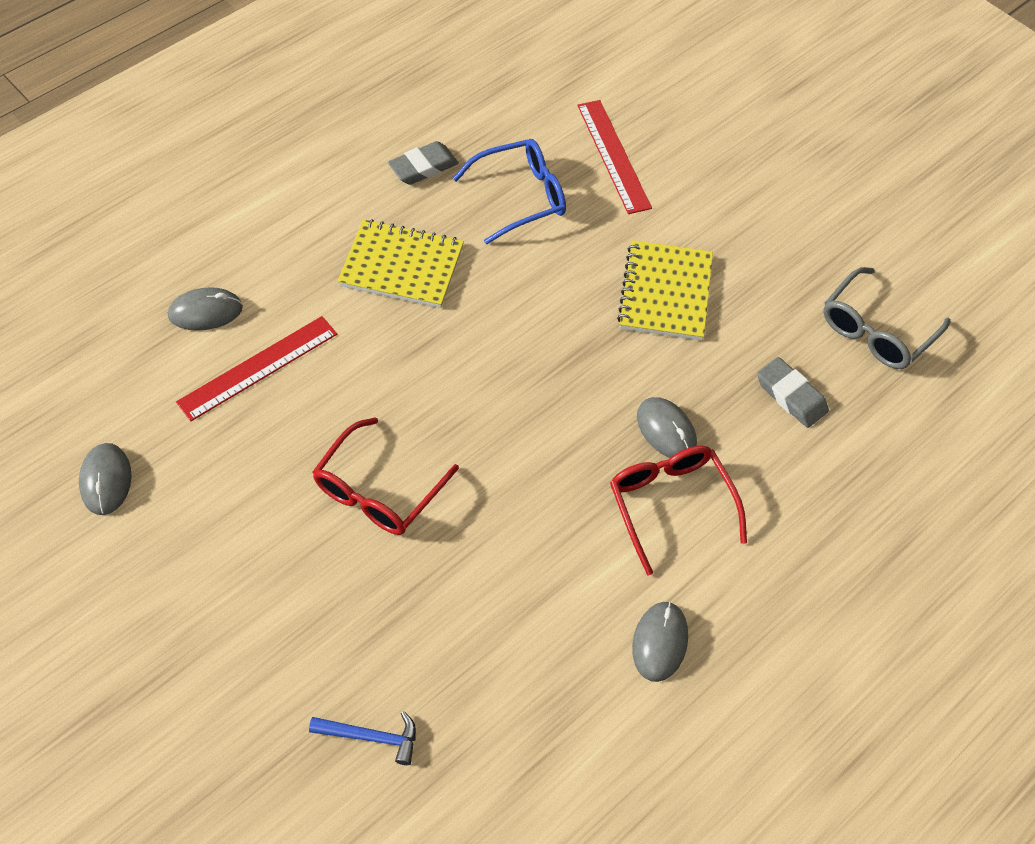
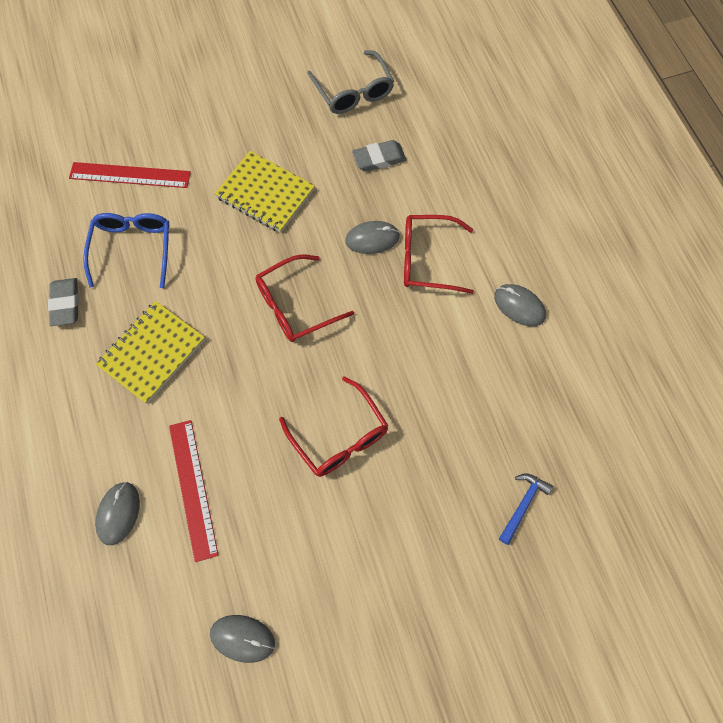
camera: 65 degrees left, 10 degrees up
(528, 381) = (295, 306): none -> red glasses

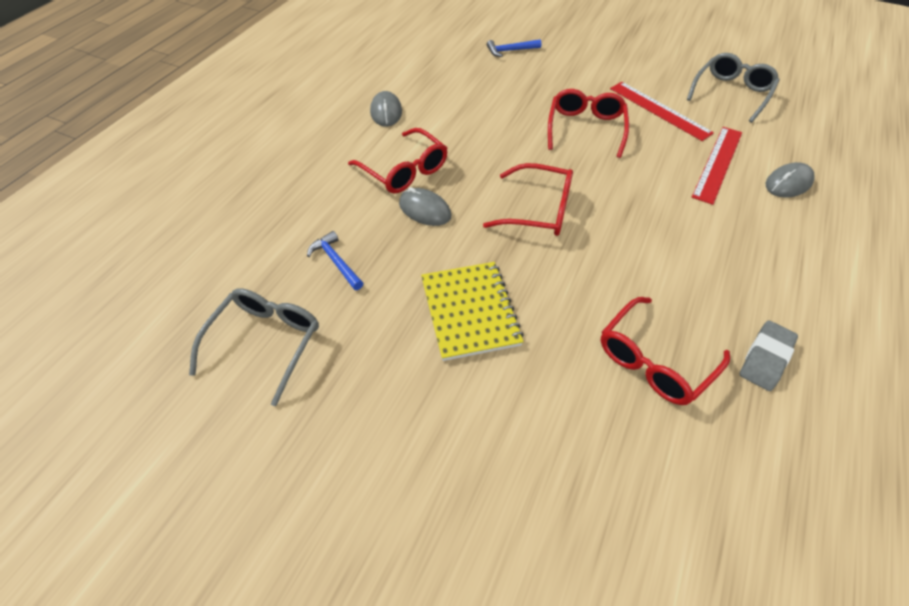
camera: 135 degrees left, 15 degrees down
(130, 175) = (599, 452): red ruler -> red ruler (659, 110)
(133, 249) = (654, 360): blue glasses -> red glasses
(152, 353) = (695, 259): yellow notebook -> none
(242, 638) = (731, 93): grey mouse -> grey glasses
(379, 159) = (336, 261): grey eraser -> blue hammer

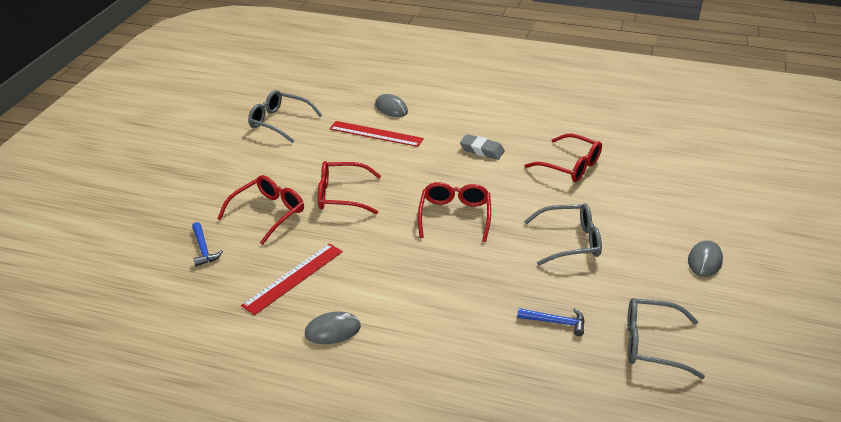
camera: 100 degrees left, 15 degrees down
(336, 261) = (555, 322): blue hammer -> blue hammer turned 120 degrees counterclockwise
(404, 170) = (427, 300): red glasses -> red glasses (268, 213)
(425, 210) = (475, 278): grey mouse -> grey mouse (704, 261)
(470, 311) = (570, 241): yellow notebook -> grey glasses
(659, 110) = (308, 157): red ruler -> red ruler (293, 278)
(765, 358) = (548, 129): grey eraser -> grey eraser (482, 150)

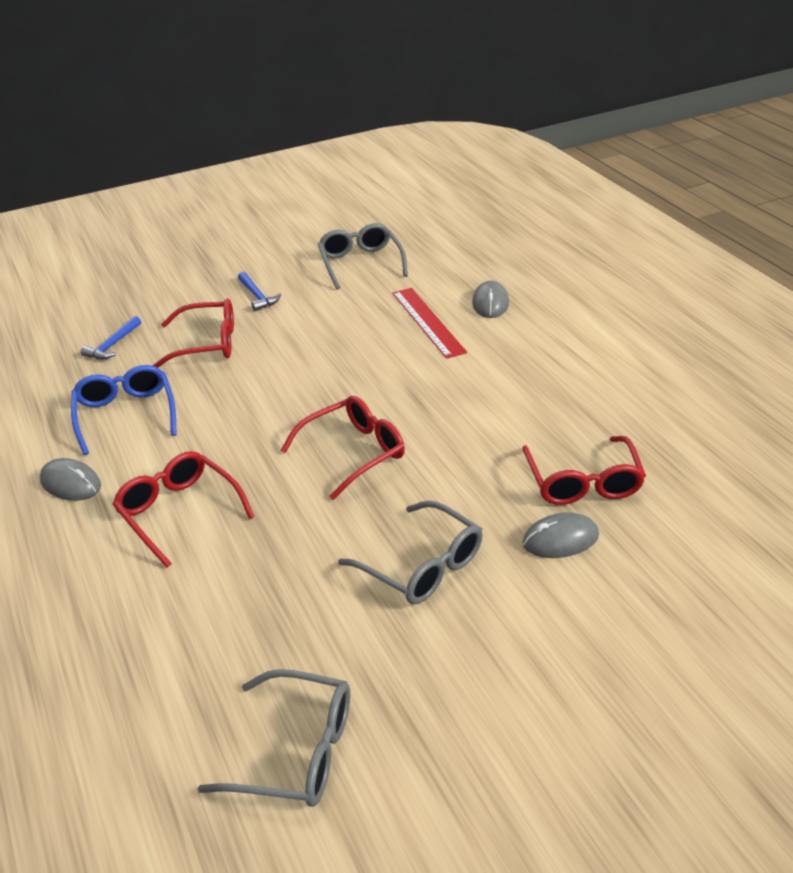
camera: 50 degrees right, 0 degrees up
(293, 278) = (126, 415): red ruler -> blue glasses
(341, 195) = (291, 364): red glasses -> red glasses (179, 512)
(482, 150) = (508, 401): grey eraser -> none
(555, 322) = (248, 636): blue hammer -> blue hammer (257, 296)
(651, 344) = (296, 751): grey glasses -> grey glasses turned 135 degrees clockwise
(704, 261) = (546, 719): grey mouse -> grey mouse (560, 539)

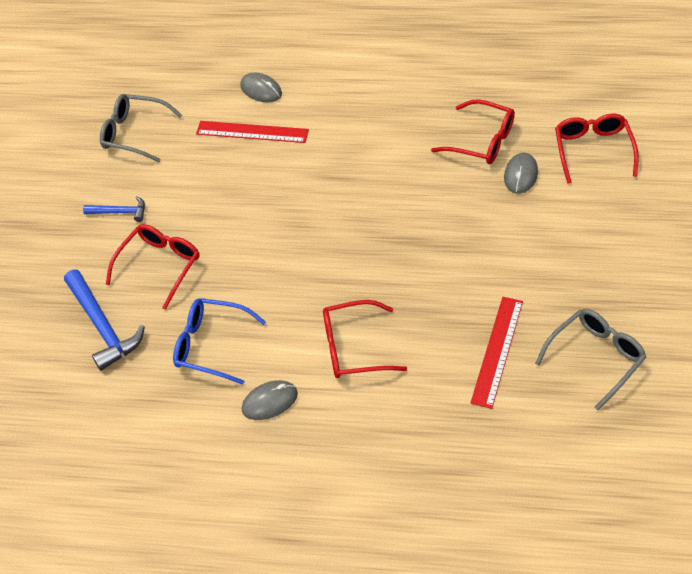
camera: 55 degrees left, 15 degrees up
(113, 345) = (103, 326): blue hammer -> blue hammer, size x1.82
(246, 639) = (497, 351): none -> red ruler
(354, 452) = (366, 233): red glasses -> red glasses (593, 150)
(422, 566) = (496, 245): grey glasses -> none

